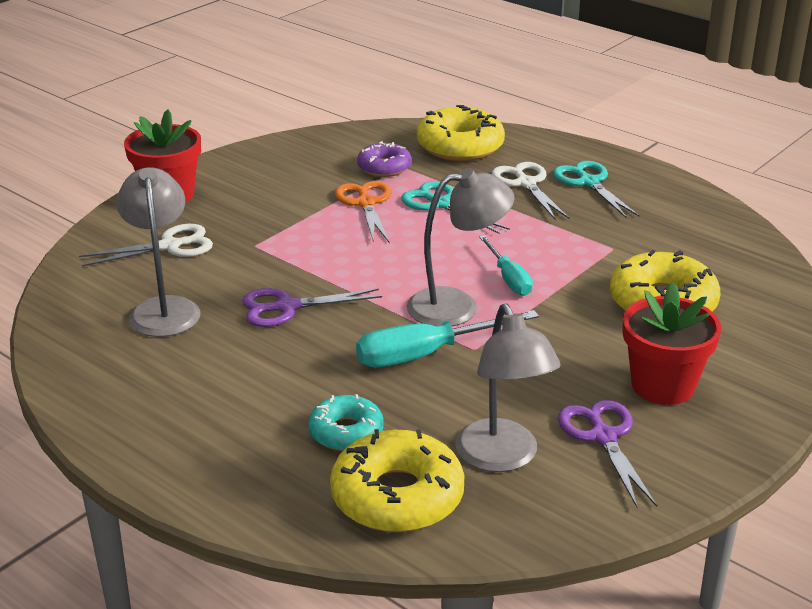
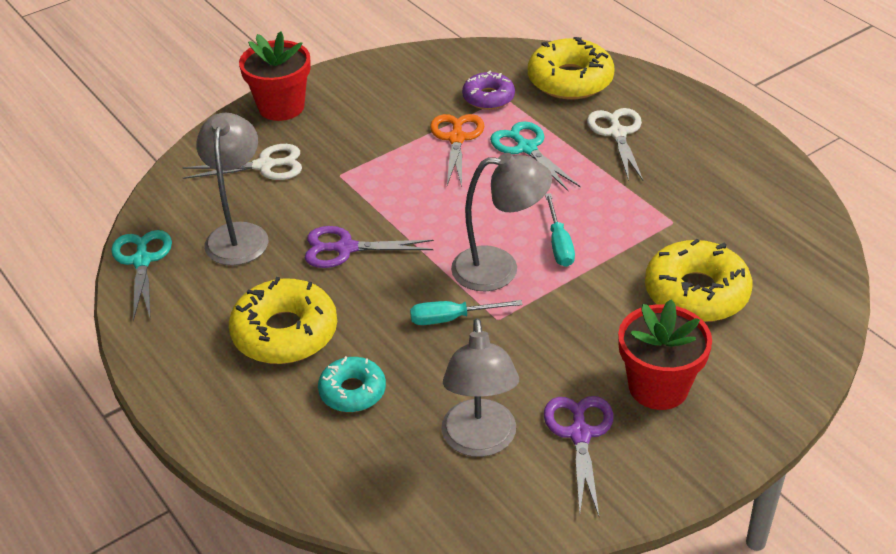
camera: 15 degrees right, 10 degrees up
(397, 496) = (373, 466): yellow donut -> yellow donut (285, 333)
(426, 354) = (452, 318): turquoise screwdriver -> turquoise screwdriver, size x0.63
(589, 182) = (680, 139): turquoise scissors -> turquoise scissors (142, 261)

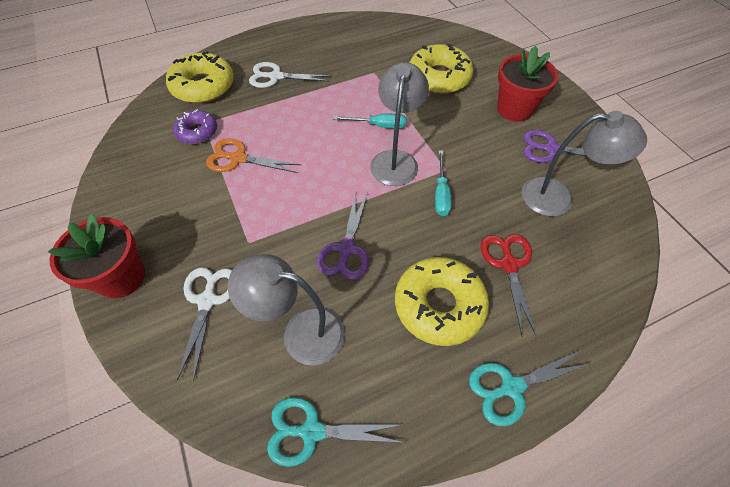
camera: 80 degrees left, 15 degrees up
(352, 391) = (509, 264): turquoise donut -> red scissors
(527, 148) = (270, 122): turquoise scissors -> turquoise scissors (511, 387)

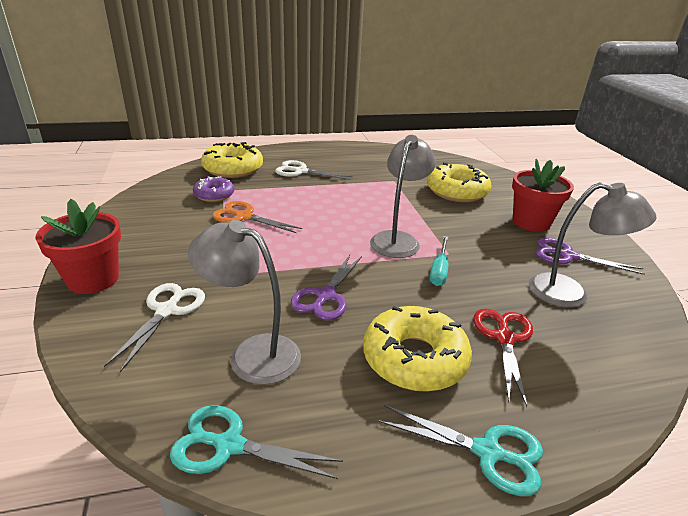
camera: 10 degrees right, 25 degrees down
(379, 126) = (388, 214): turquoise screwdriver -> none
(511, 387) = (487, 452): turquoise scissors -> turquoise scissors turned 150 degrees counterclockwise

